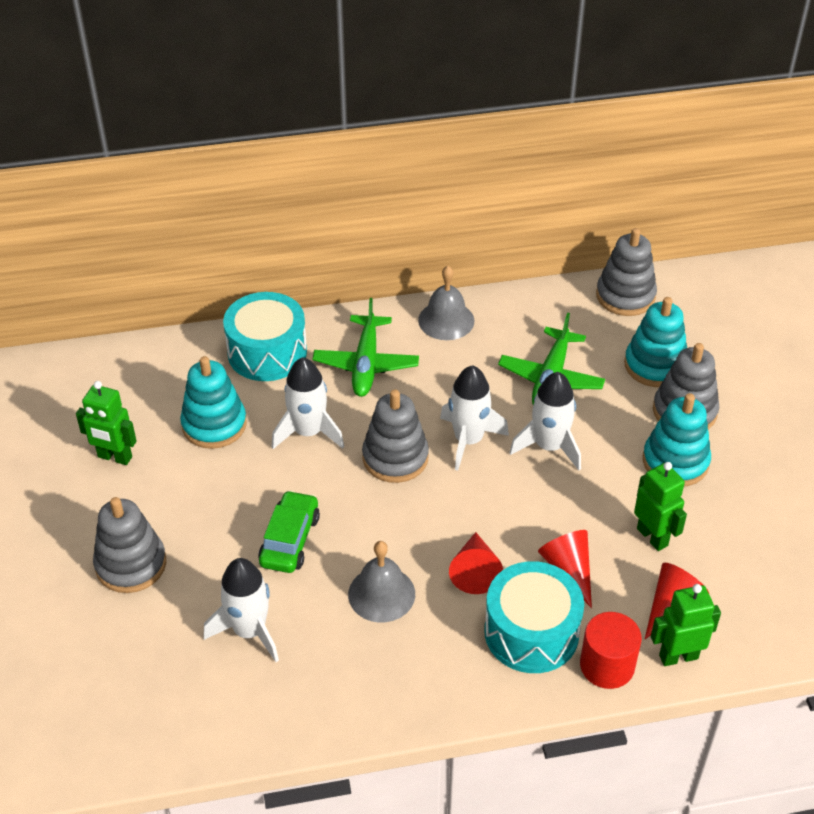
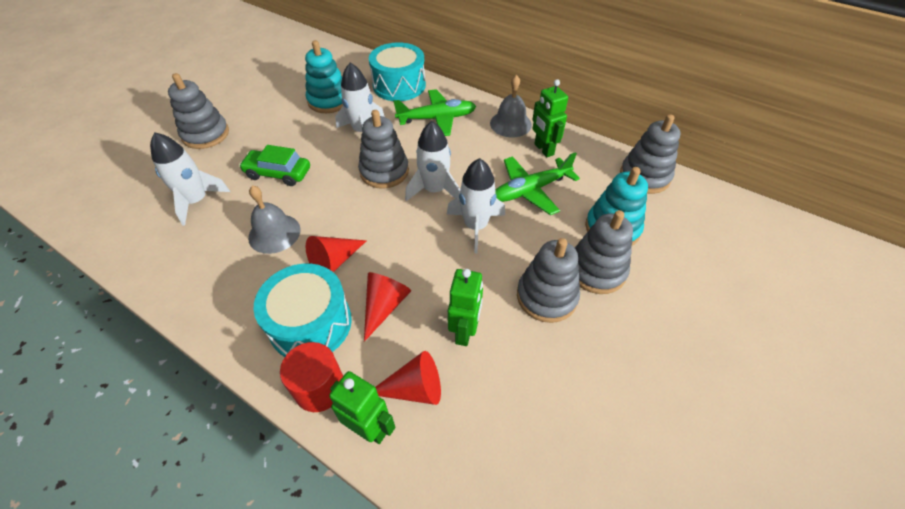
camera: 45 degrees right, 5 degrees up
(114, 457) = (271, 88): green robot -> green robot (543, 149)
(290, 540) = (278, 173): green car -> green car turned 135 degrees counterclockwise
(366, 364) = (437, 118): green plane -> green plane turned 150 degrees counterclockwise
(675, 462) = (546, 296): turquoise stacking toy -> grey stacking toy

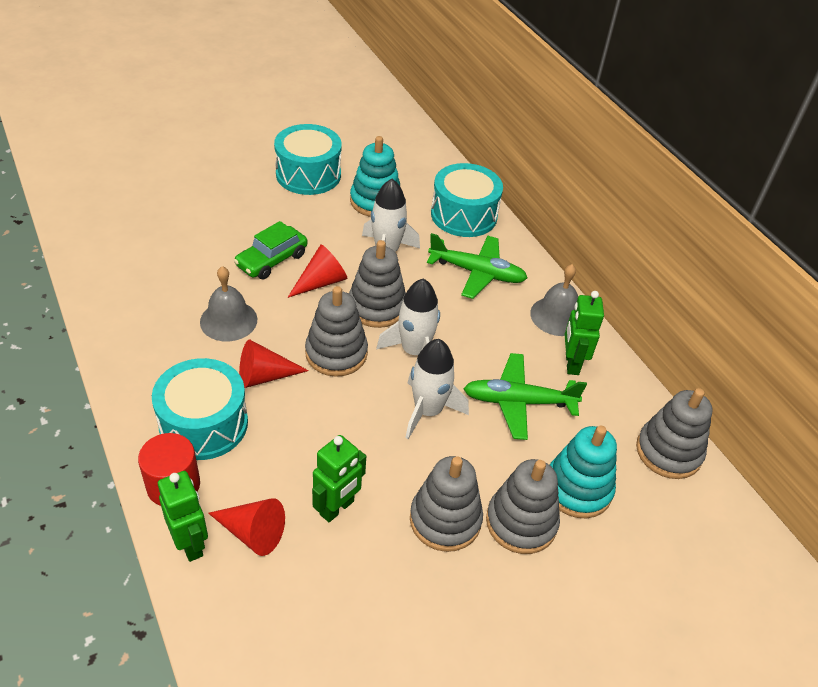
camera: 25 degrees right, 5 degrees down
(197, 201) = (181, 254): white rocket -> none
(206, 134) = (231, 187): grey stacking toy -> grey stacking toy (336, 353)
(263, 102) = (308, 174): none -> turquoise drum
(278, 173) = (272, 260): green car -> green car turned 90 degrees counterclockwise
(384, 306) = (280, 443): red cone -> red cone (321, 282)

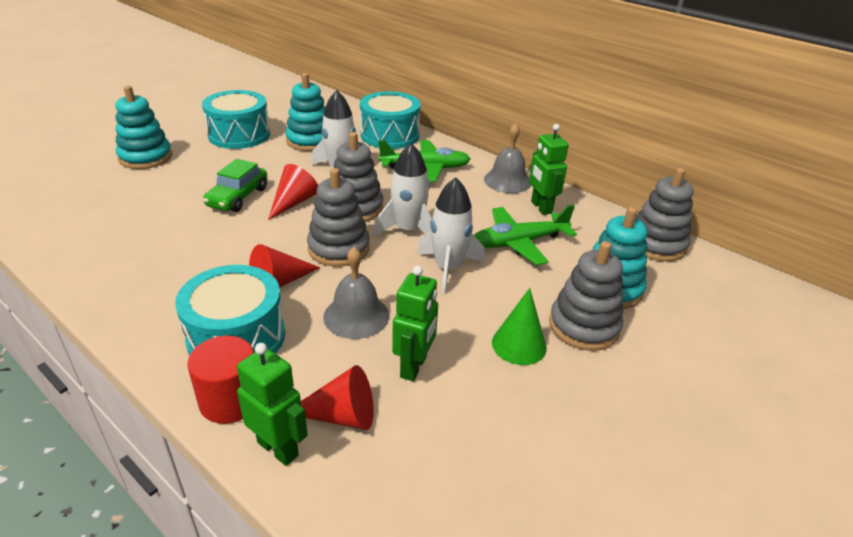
camera: 20 degrees left, 10 degrees down
(208, 183) = (145, 157): none -> turquoise stacking toy
(228, 320) = (219, 249): grey bell -> grey bell (356, 316)
(445, 520) = (519, 345): grey stacking toy -> green cone

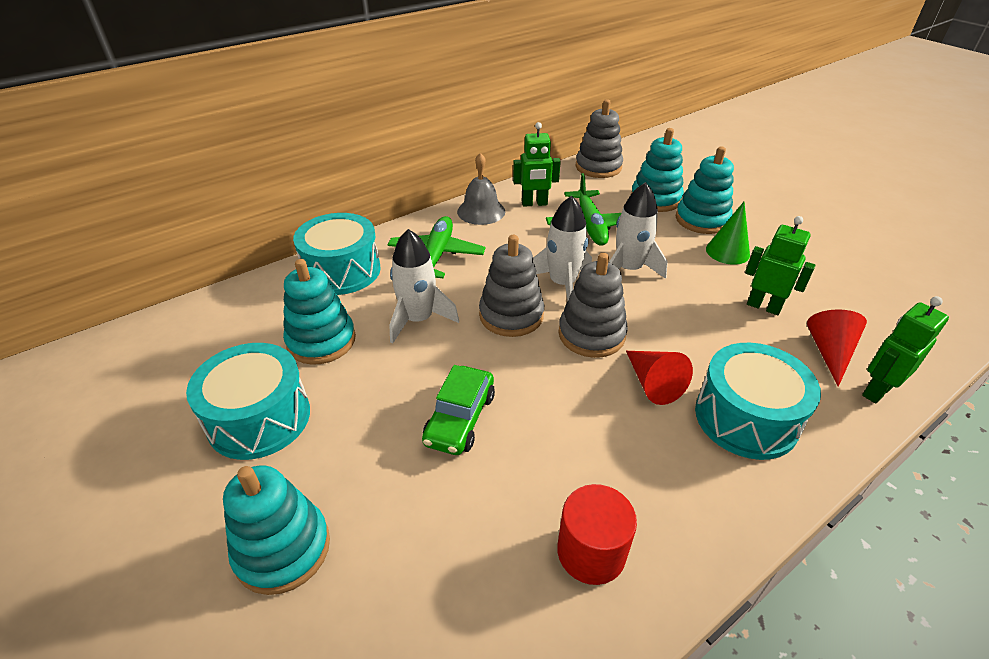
camera: 75 degrees left, 5 degrees up
(230, 400) = (833, 422): red cylinder -> red cylinder (591, 552)
(238, 197) = (460, 419): green car -> green car turned 75 degrees clockwise
(294, 202) = (486, 364): red cone -> none
(356, 316) = (702, 332): grey bell -> none
(583, 326) = (702, 220): grey stacking toy -> turquoise stacking toy

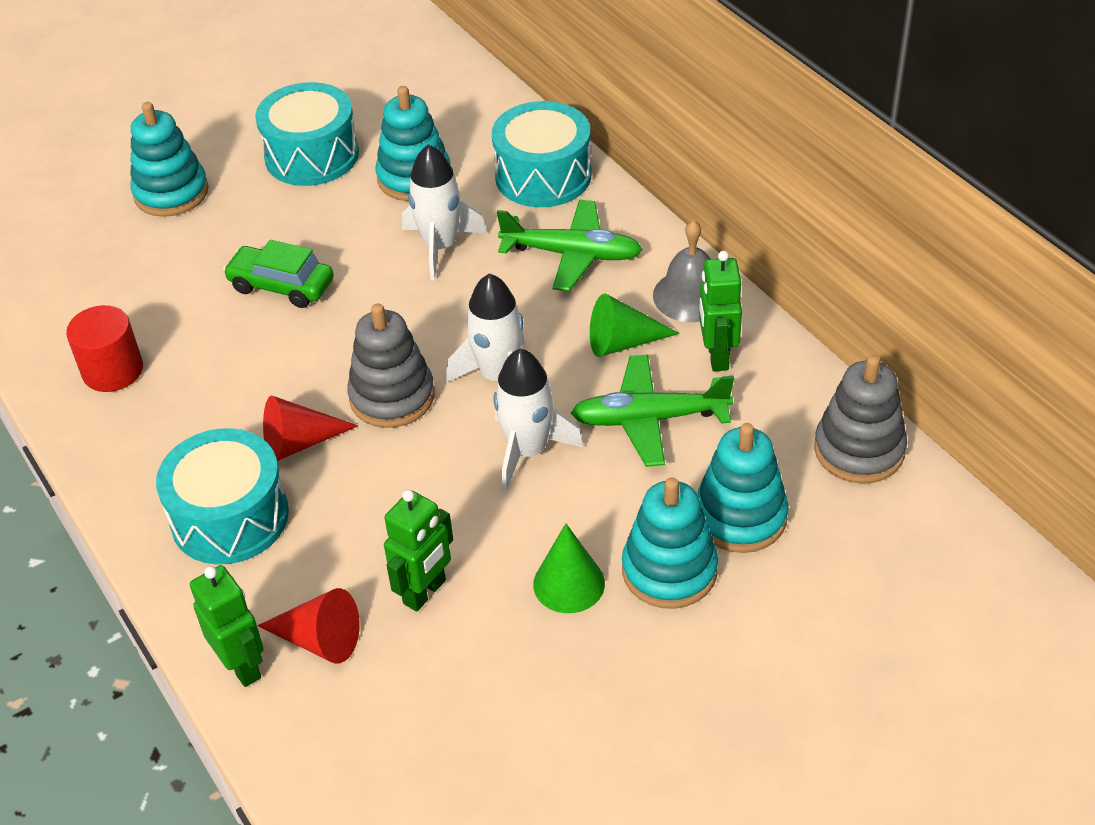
camera: 95 degrees right, 5 degrees up
(511, 315) = (438, 325): grey stacking toy -> none
(525, 235) = (622, 342): none -> green cone

